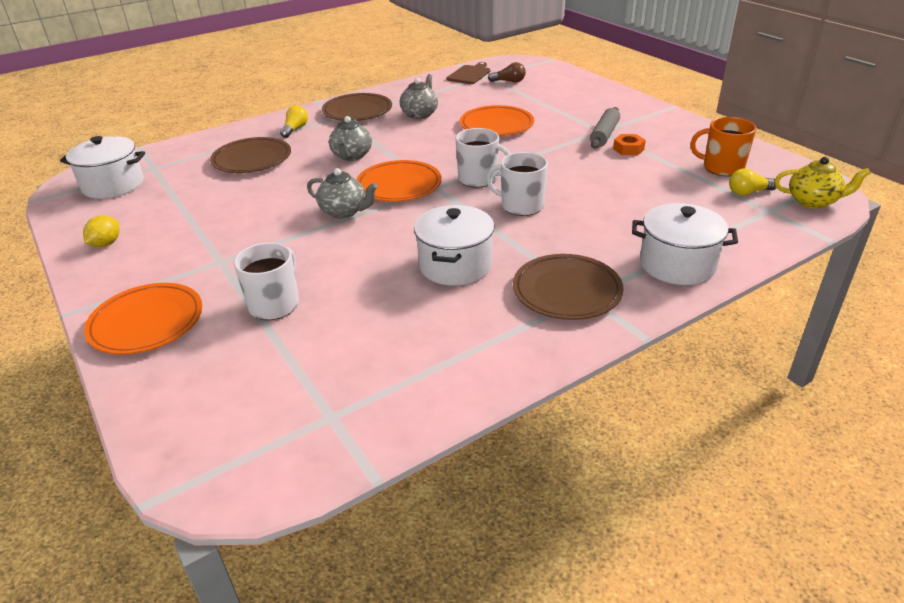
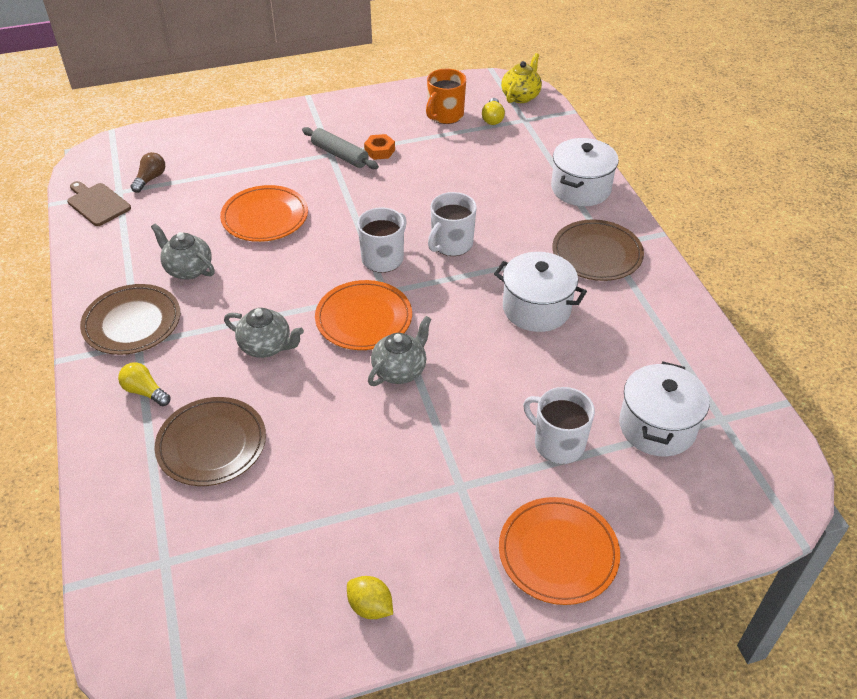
camera: 75 degrees left, 10 degrees up
(113, 185) = (194, 612): white pot -> white pot (657, 427)

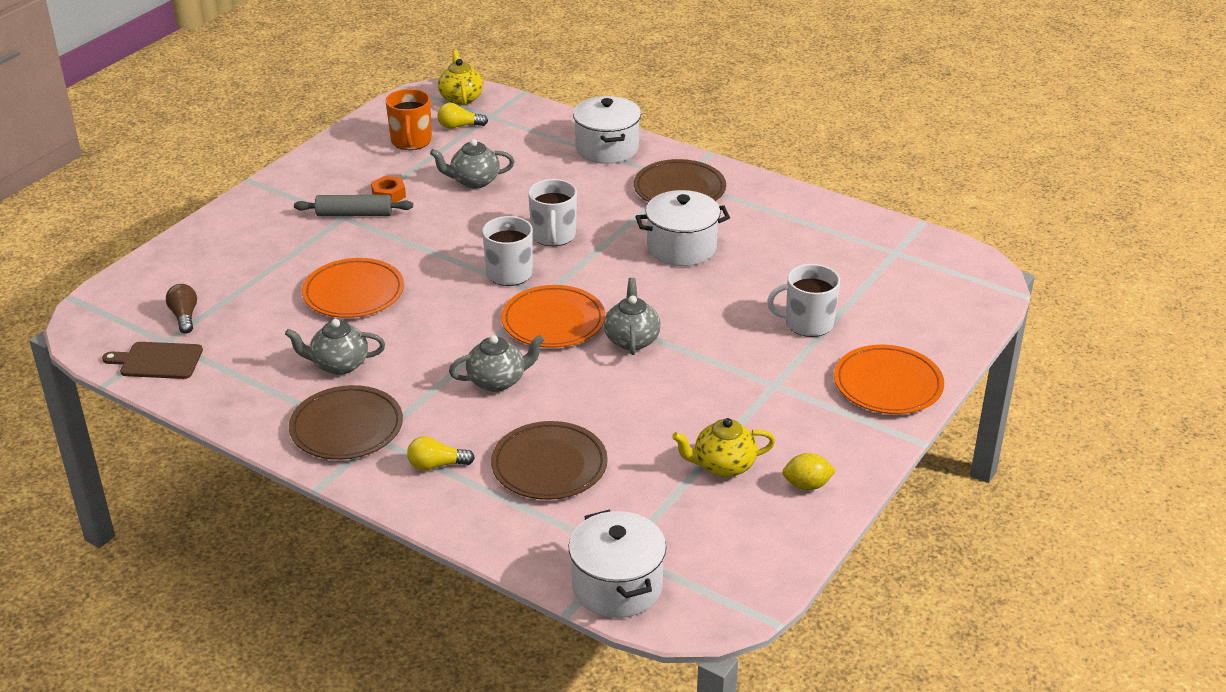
camera: 40 degrees left, 10 degrees down
(329, 536) = (723, 466): none -> yellow teapot
(449, 168) = (474, 181): none -> grey teapot
(492, 118) = (459, 126): yellow light bulb -> yellow light bulb turned 120 degrees clockwise
(657, 427) = (860, 278): white pot -> white pot (617, 586)

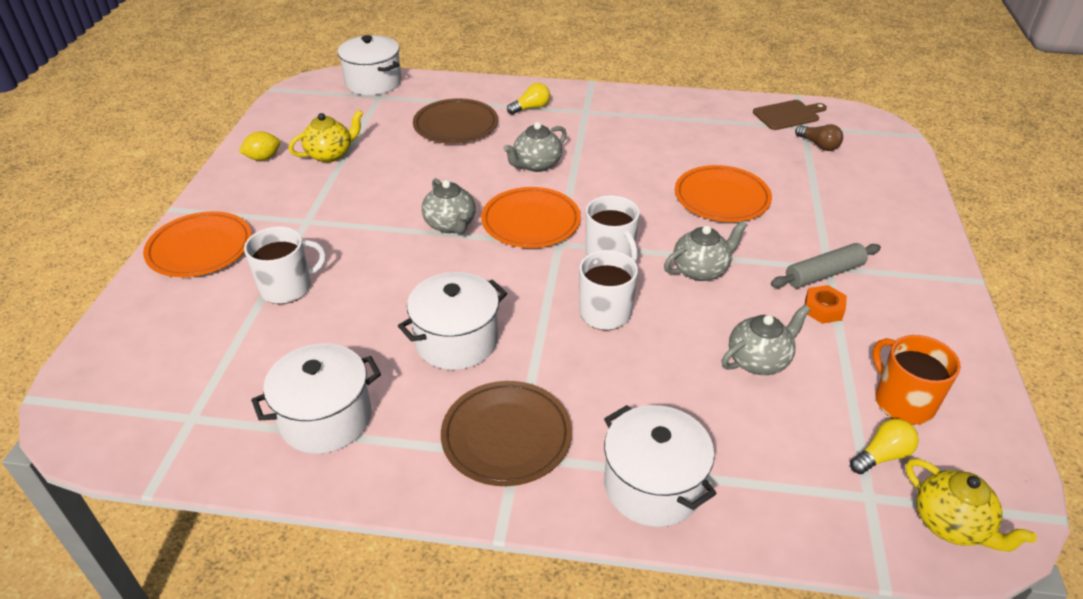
camera: 155 degrees right, 5 degrees up
(339, 365) = (664, 145): grey teapot -> grey teapot (701, 270)
(346, 427) = (611, 112): brown plate -> none
(798, 228) = (326, 418): none -> white pot

